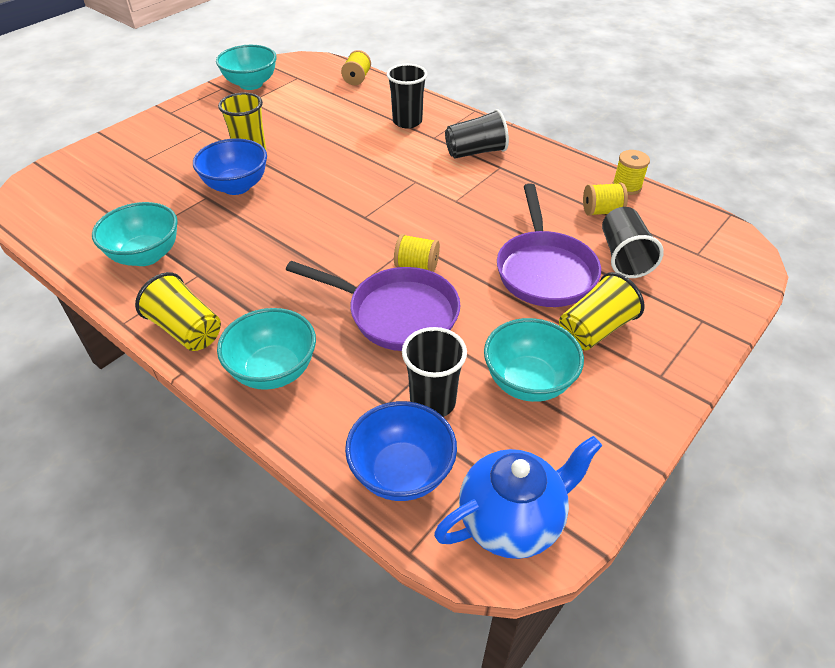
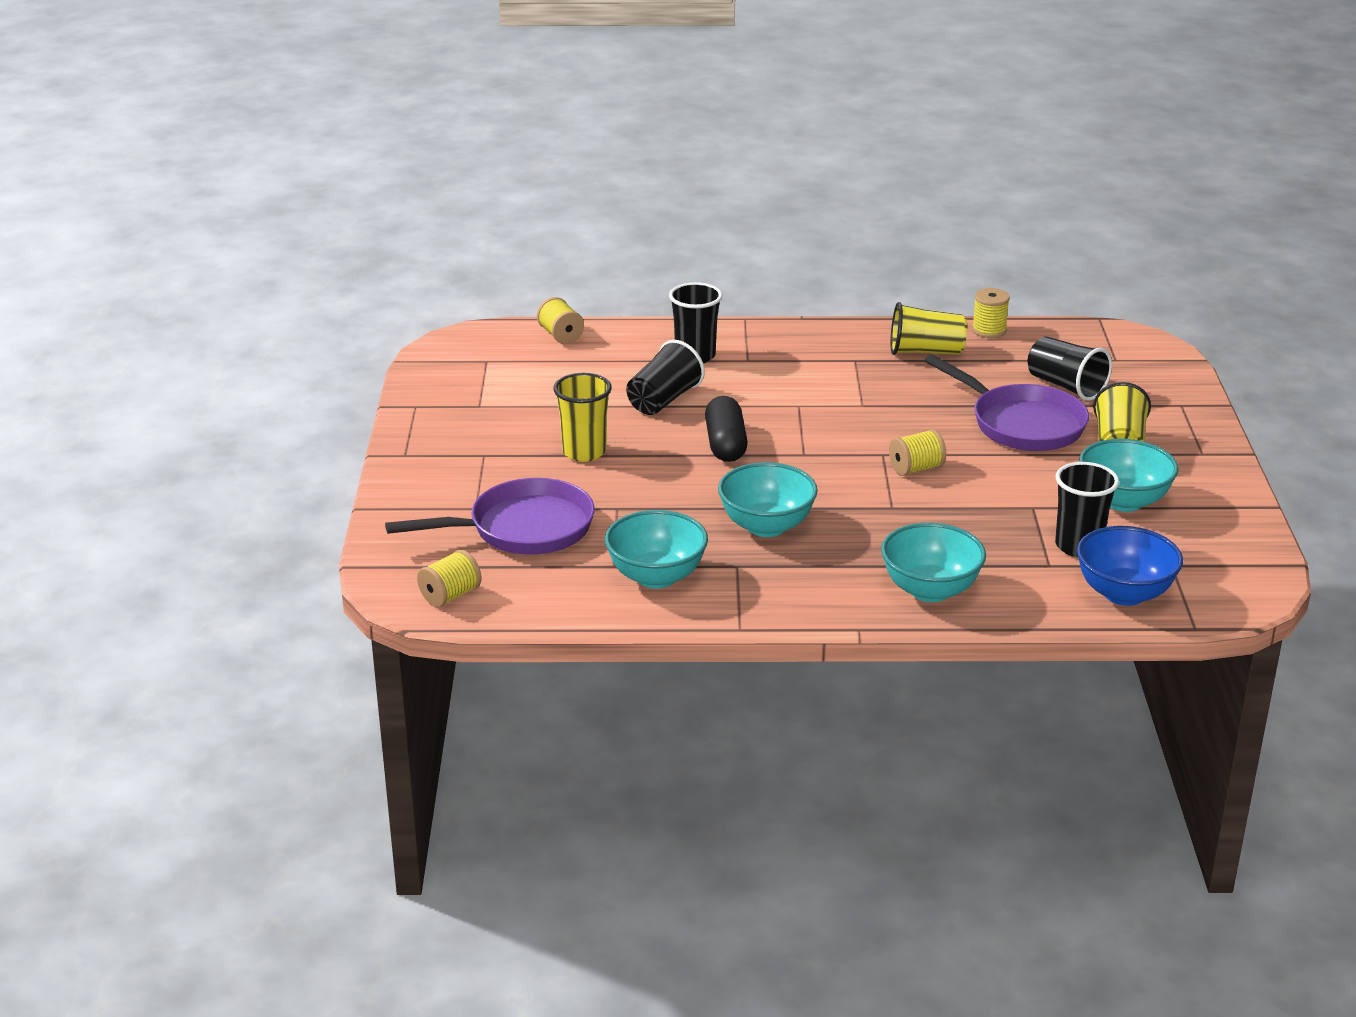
camera: 40 degrees left, 15 degrees down
(186, 330) = (807, 604): yellow cup -> yellow cup (925, 352)
(236, 186) = (630, 485): blue bowl -> none
(251, 84) = (444, 388): turquoise bowl -> turquoise bowl (766, 526)
(330, 186) = (725, 444): none -> black capsule
(396, 313) = (958, 508): purple pan -> purple pan (523, 529)
(475, 152) = (811, 356): black cup -> black cup (663, 400)
(511, 521) = (1229, 578): blue teapot -> none
(601, 211) = (998, 359): yellow spool -> yellow spool (450, 595)

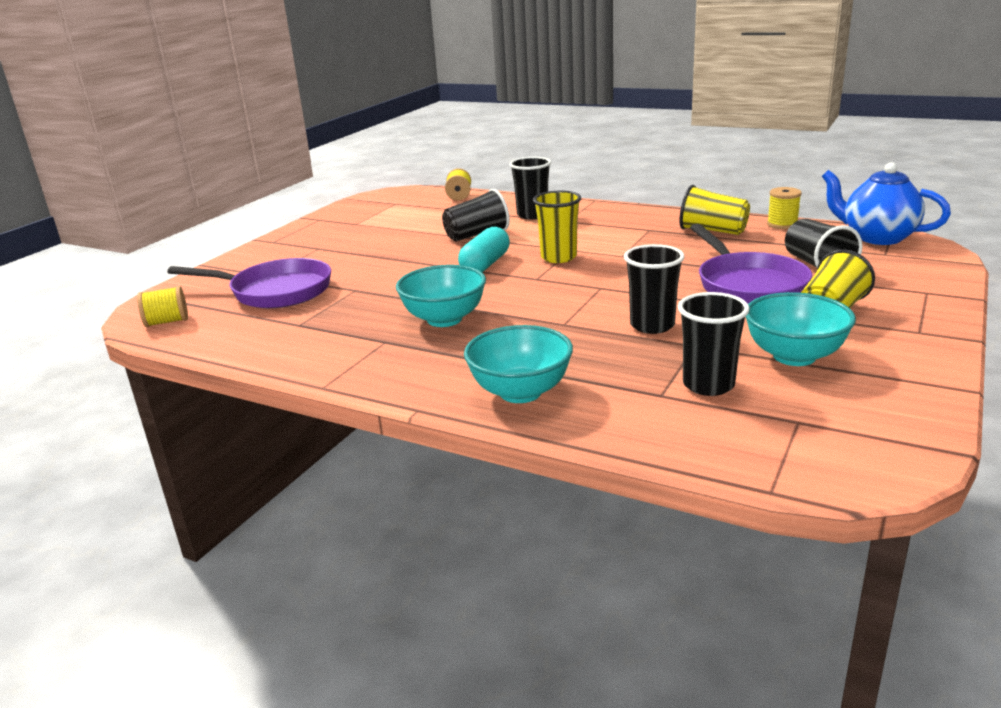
camera: 30 degrees right, 5 degrees down
(584, 452) = (382, 255): yellow cup -> yellow cup (558, 257)
(656, 577) = (316, 337): turquoise bowl -> none
(725, 444) = (485, 264): black capsule -> turquoise capsule
(916, 468) = (617, 301): yellow spool -> none
(976, 492) = (652, 325): none -> black cup
(1094, 337) = (877, 237): none -> blue teapot
(1124, 593) = (716, 437): blue bowl -> none

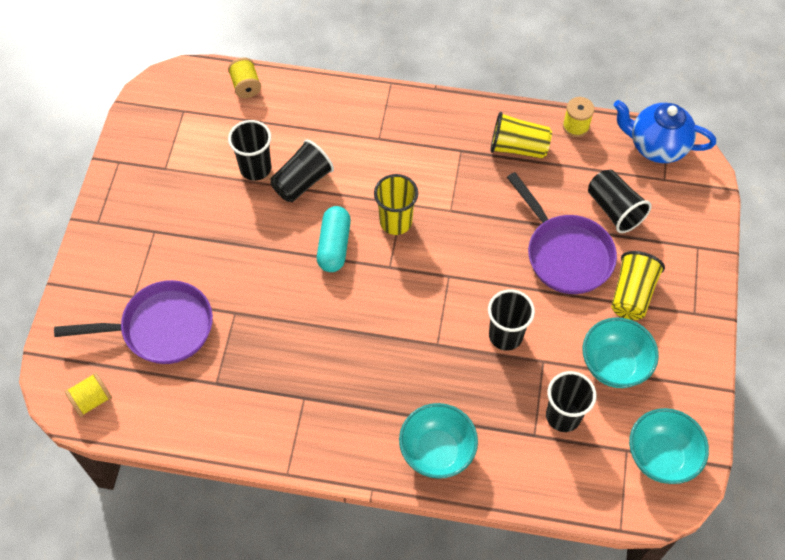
camera: 20 degrees left, 35 degrees up
(444, 319) = (338, 353): turquoise bowl -> turquoise bowl (661, 457)
(532, 215) = (340, 128): black cup -> black cup (255, 168)

